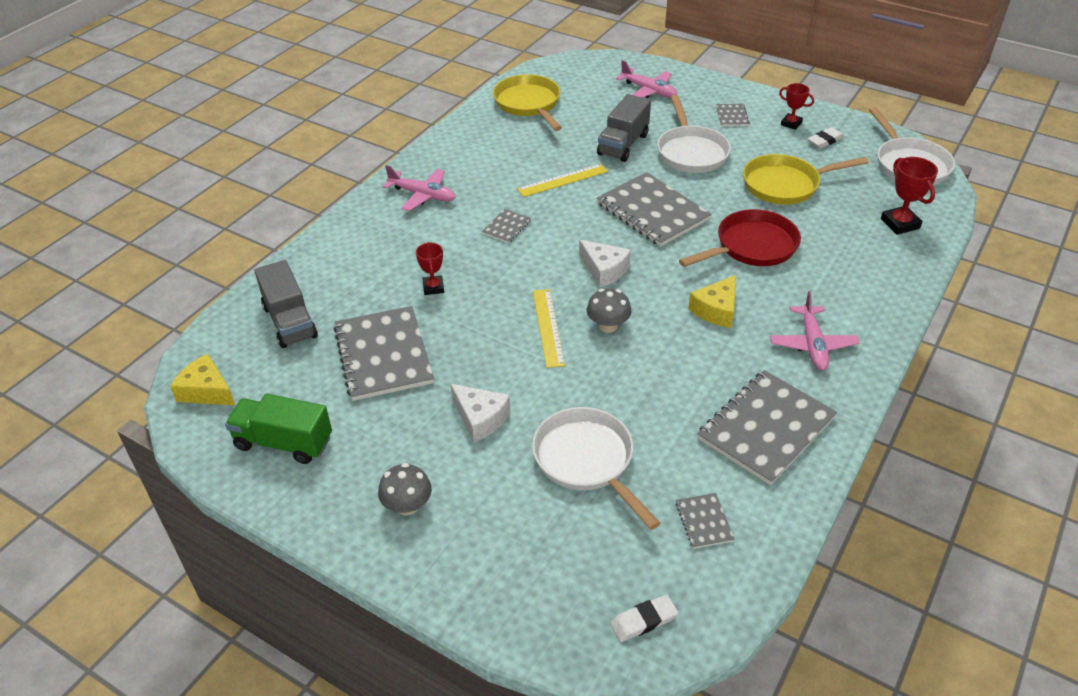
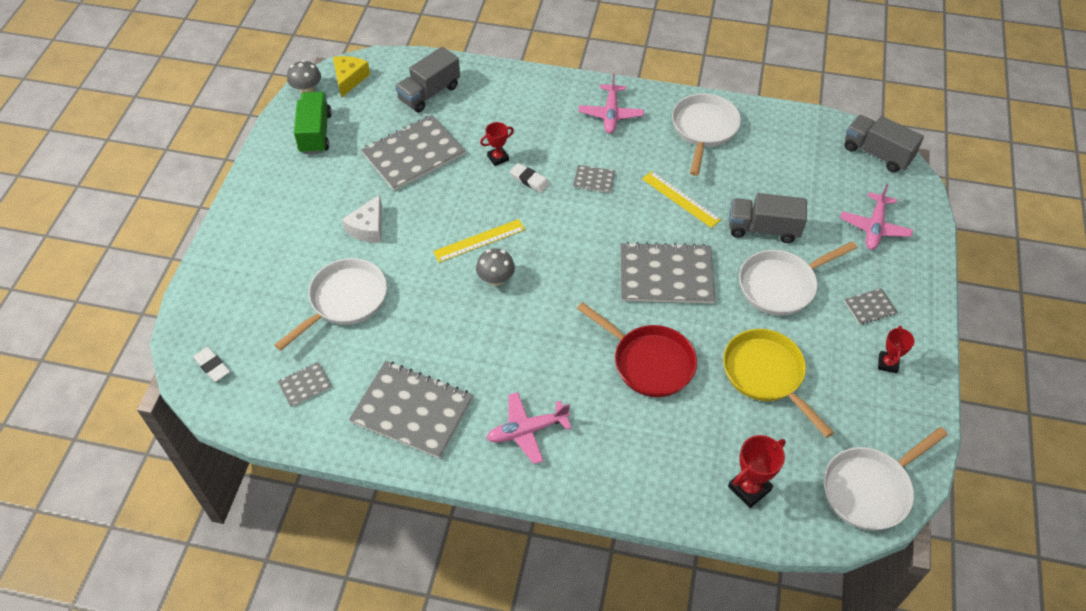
camera: 70 degrees right, 10 degrees up
(407, 506) = (278, 213): grey mushroom -> grey mushroom (307, 89)
(482, 145) = (704, 129): none -> white pan
(529, 104) = (790, 142): yellow pan -> none
(568, 67) = (877, 153): none -> grey truck
(604, 270) = (566, 259): white cheese -> none
(652, 211) = (666, 275): grey notebook -> grey notebook turned 60 degrees clockwise
(716, 310) = (545, 350): yellow cheese -> none
(825, 140) = (872, 400): white eraser -> white eraser (529, 180)

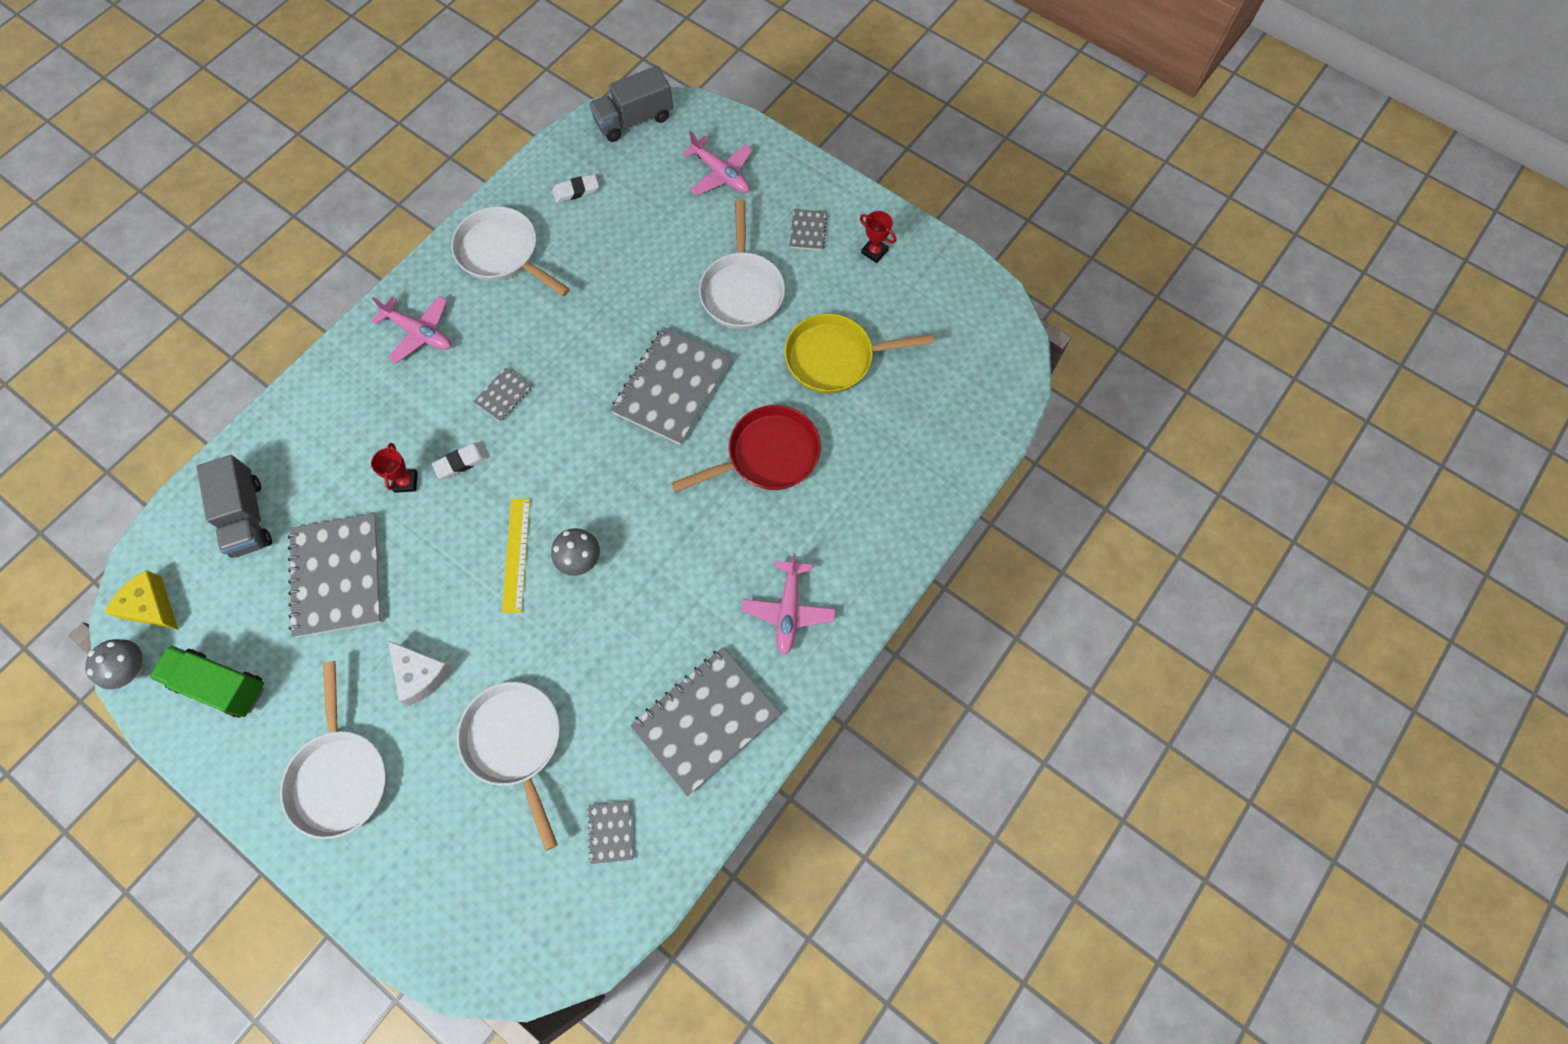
camera: 65 degrees left, 15 degrees up
(212, 366) = (524, 940): white eraser -> white eraser (576, 191)
(680, 199) = (583, 324): yellow ruler -> none
(749, 488) = (945, 436): red trophy -> none
(763, 229) = (666, 269): grey truck -> none
(870, 489) = (990, 338): white pan -> white pan (340, 776)

